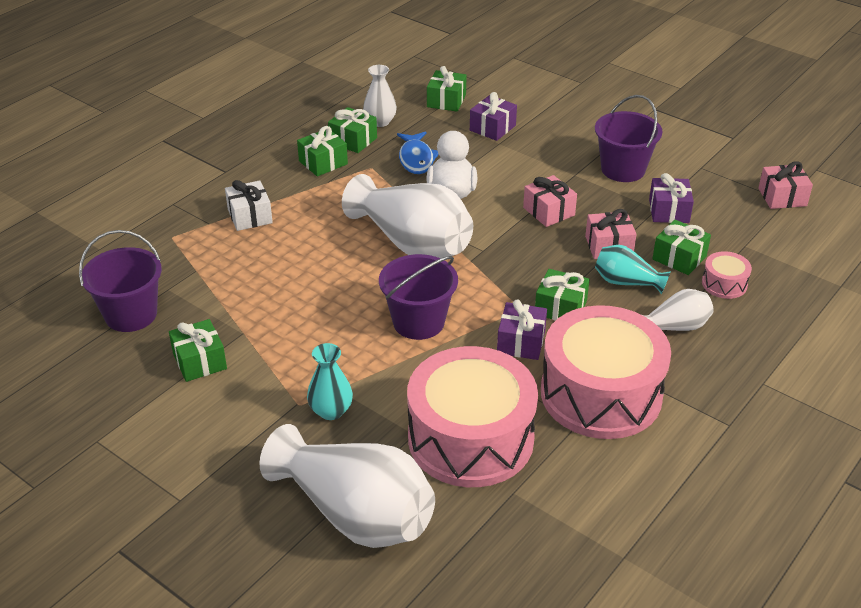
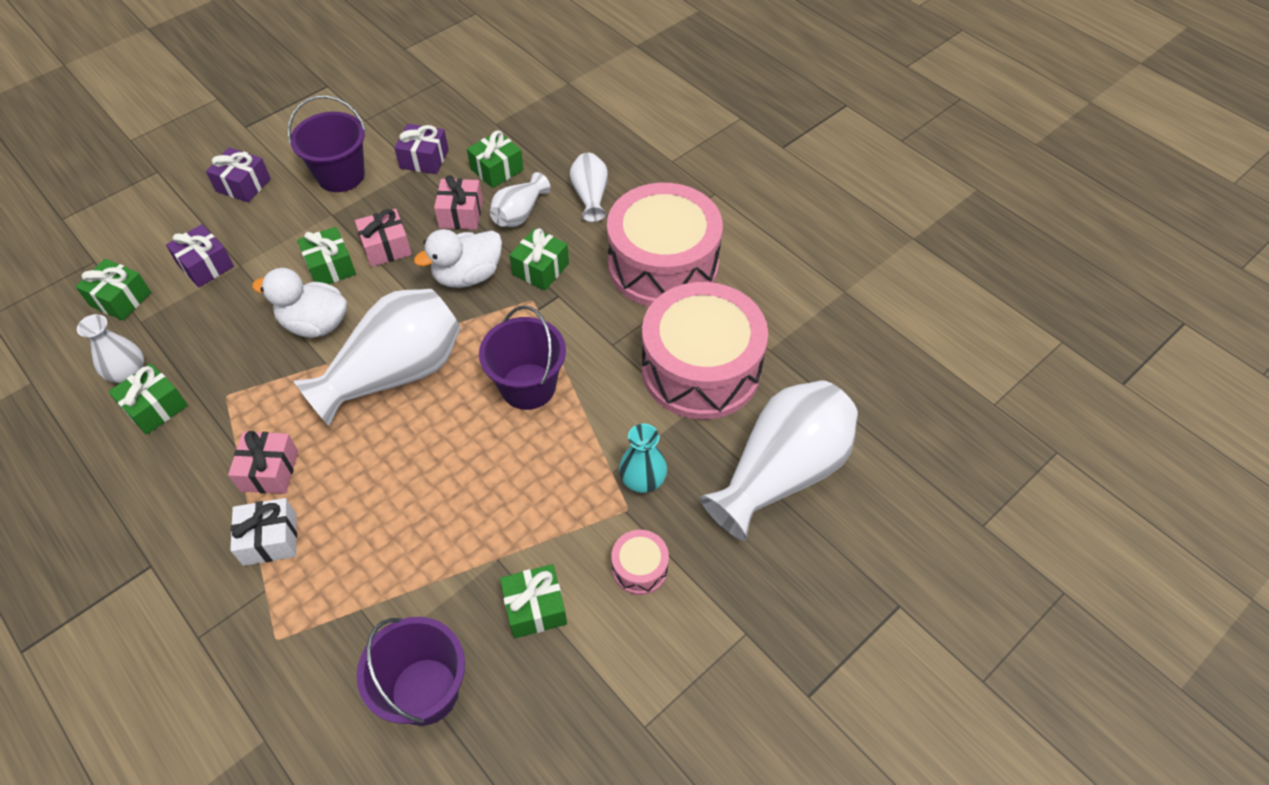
camera: 80 degrees left, 15 degrees up
(323, 162) = (189, 446): green gift -> green gift (330, 267)
(416, 159) = (232, 347): blue fish -> none
(521, 342) = (581, 308): purple gift -> purple gift (243, 185)
(534, 264) = (468, 276): none -> white duck
(626, 282) = (519, 214): turquoise vase -> white vase
(724, 284) = (543, 150): pink drum -> pink drum (640, 568)
(782, 197) = (436, 80): pink gift -> pink gift (269, 471)

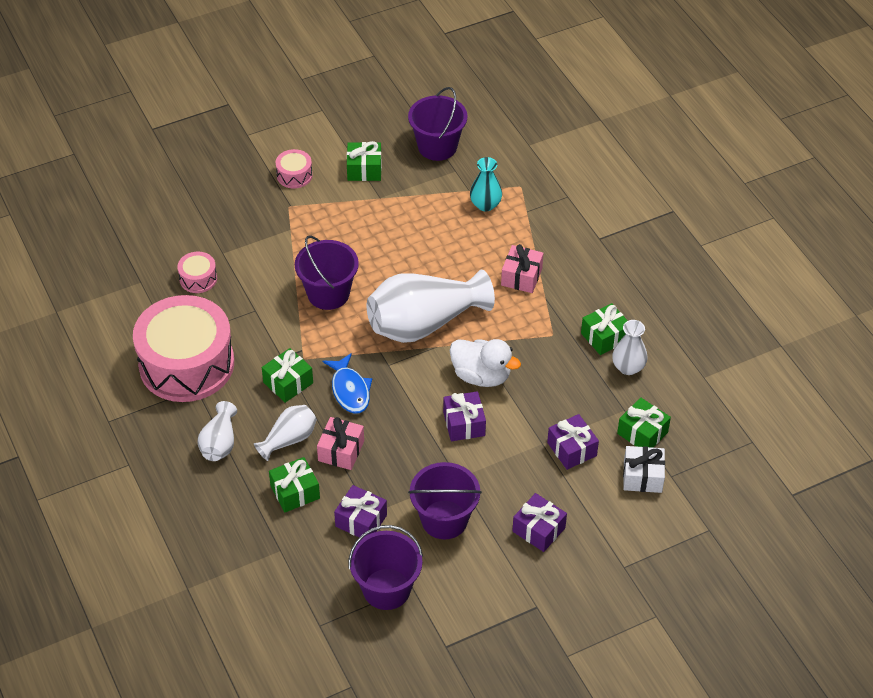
camera: 165 degrees left, 5 degrees down
(270, 539) = (522, 237): white gift -> white gift (642, 477)
(330, 267) = (464, 424): green gift -> purple gift
(386, 247) = (413, 432): pink gift -> none
(388, 113) = (386, 589): none -> purple bucket
(468, 276) = (350, 390): white duck -> blue fish
(642, 480) = (272, 219): turquoise vase -> turquoise vase (485, 205)
(701, 369) = (198, 279): pink drum -> pink drum, size x0.41
(781, 472) = (179, 205): white vase -> none

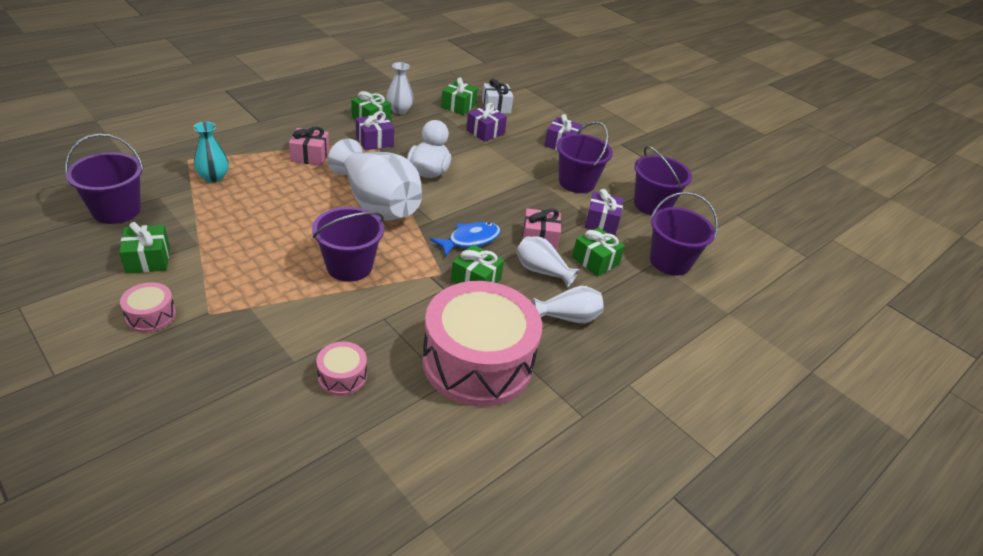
camera: 110 degrees left, 10 degrees down
(278, 565) = (670, 262): none -> purple bucket
(464, 424) = (482, 178): purple gift -> purple gift (374, 141)

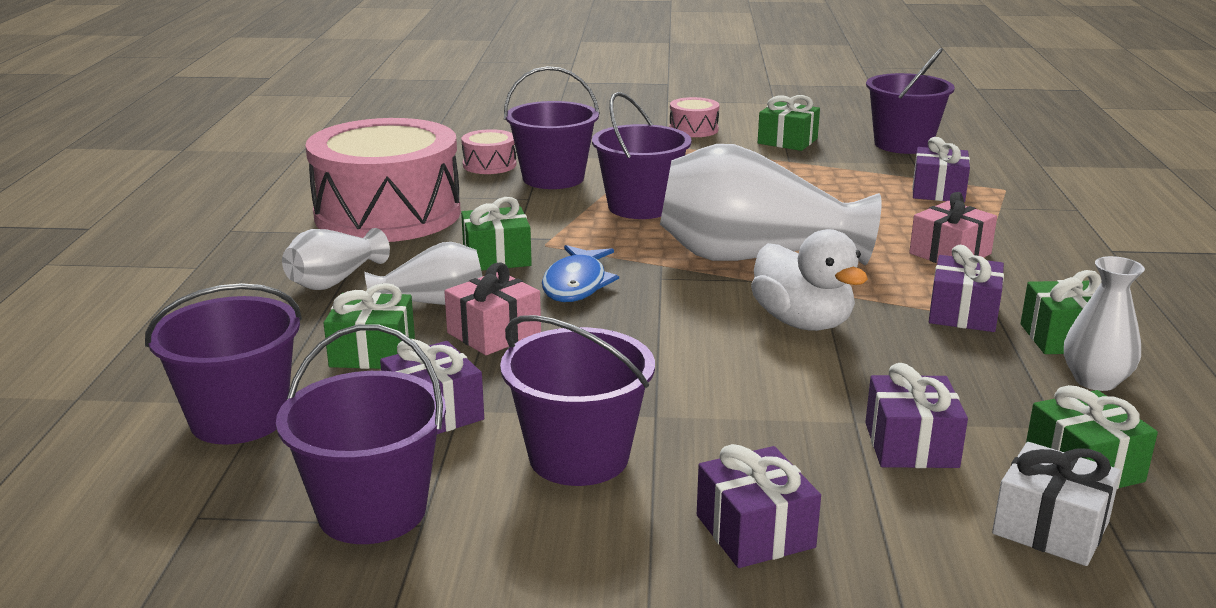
camera: 140 degrees right, 15 degrees down
(213, 177) = (938, 191): turquoise vase -> purple gift
(337, 327) = (553, 178): none -> purple bucket

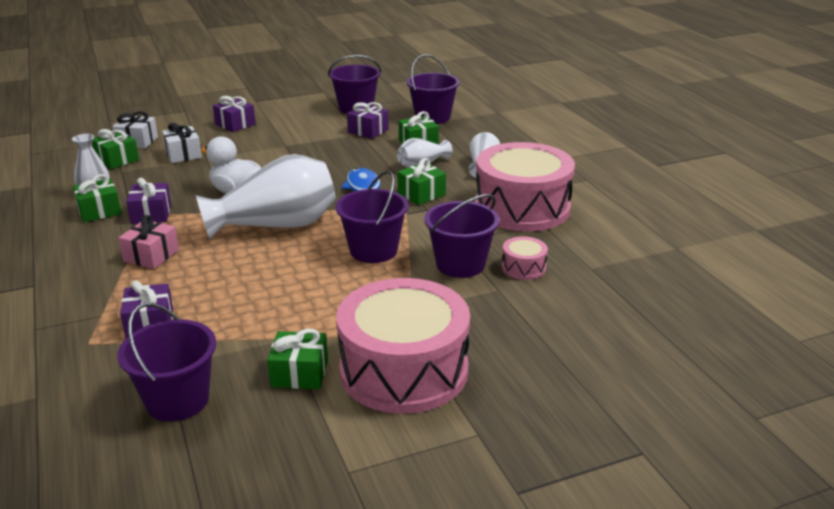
camera: 155 degrees right, 5 degrees up
(494, 333) = (378, 159): pink gift -> none
(579, 457) = (304, 130): purple bucket -> none
(693, 129) = (404, 370): pink drum -> pink drum, size x2.43
(911, 445) = (183, 154): purple gift -> white gift

